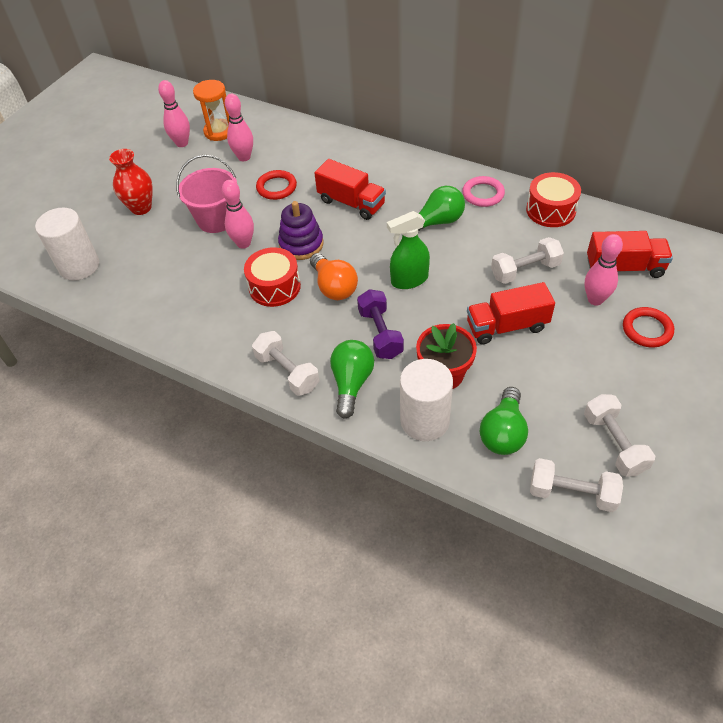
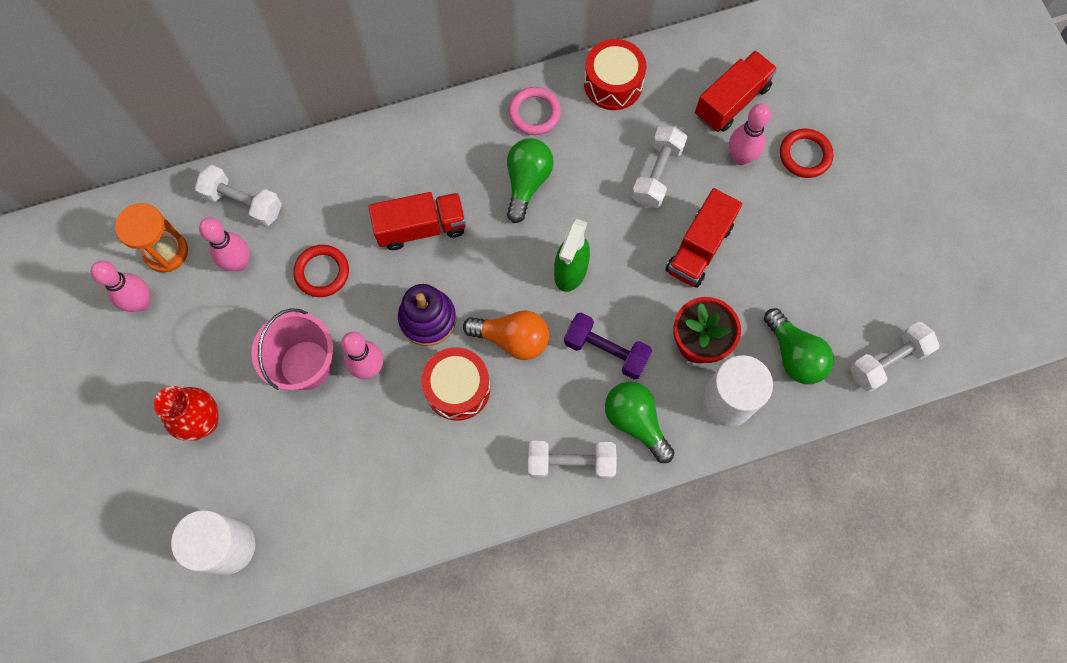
camera: 50 degrees left, 20 degrees up
(614, 443) = (876, 289): white dumbbell -> white dumbbell (243, 203)

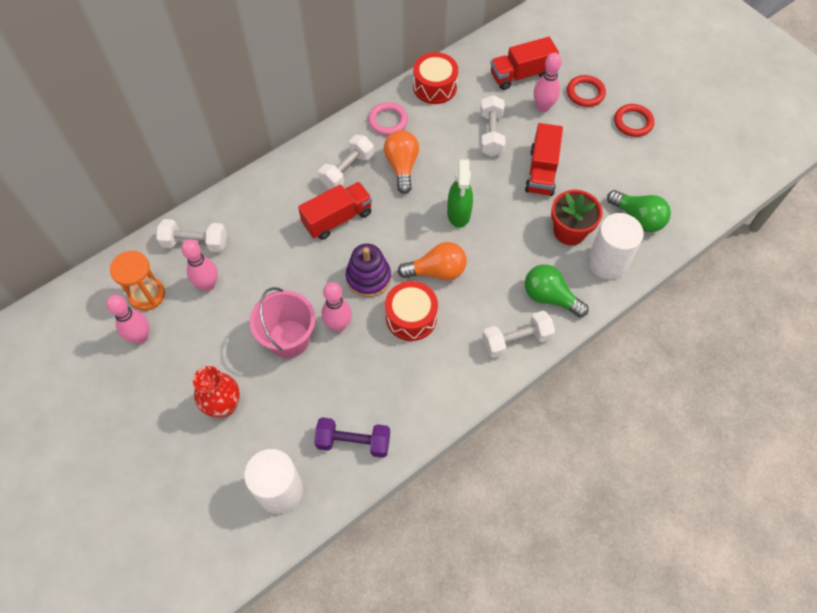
camera: 20 degrees left, 10 degrees down
(322, 272) = (275, 271): red ring -> red ring (633, 122)
(527, 183) = (402, 166): green light bulb -> orange light bulb
(606, 351) = (507, 257): purple dumbbell -> purple dumbbell (353, 442)
(732, 101) = (521, 75): red truck -> red truck turned 135 degrees counterclockwise
(887, 361) = (701, 202): white dumbbell -> white dumbbell (347, 170)

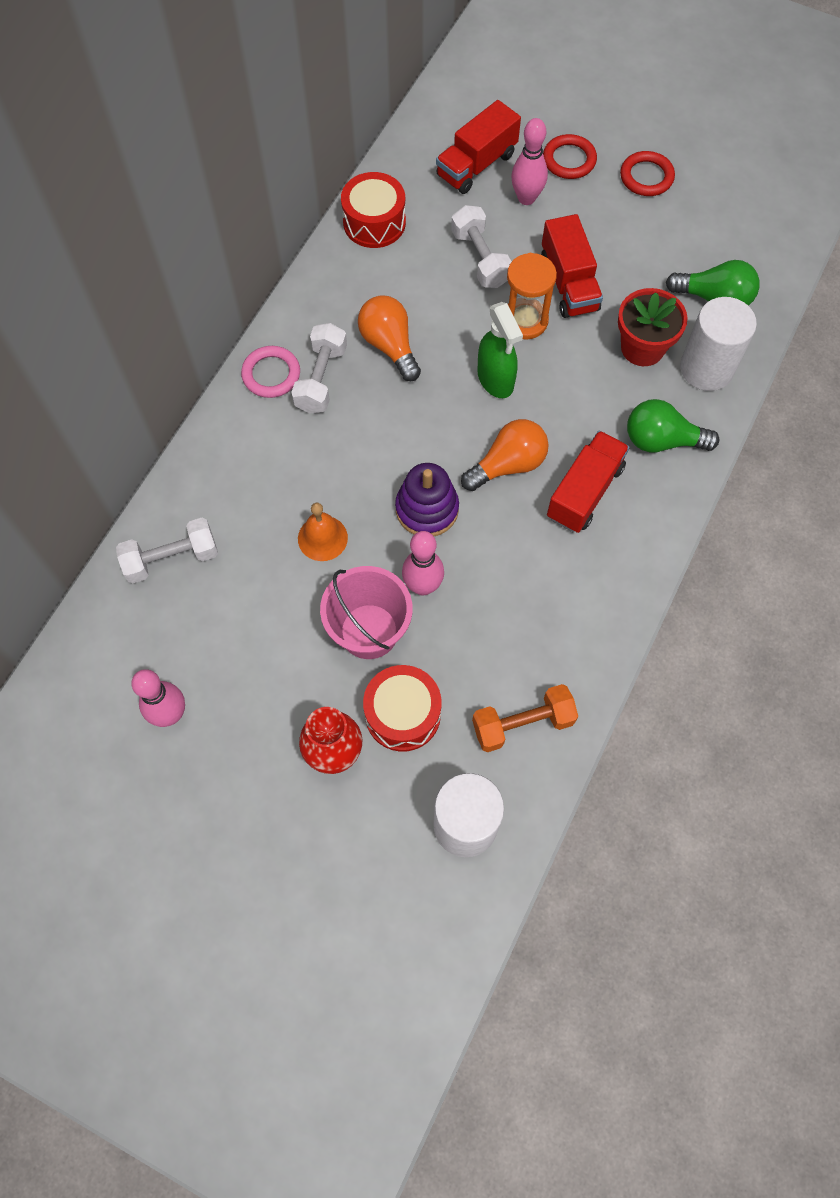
camera: 25 degrees left, 5 degrees up
(147, 295) = (146, 655): orange hourglass -> orange hourglass (525, 320)
(208, 284) = (221, 607): pink bowling pin -> none
(293, 268) = (322, 538): none -> orange bell
(337, 218) = (344, 448): red truck -> red truck (585, 492)
(353, 442) = (522, 724): purple dumbbell -> orange dumbbell
(388, 121) = (338, 291): pink ring -> pink ring (271, 374)
(411, 317) = (508, 537): red drum -> red drum (403, 714)
(516, 340) = (650, 511): white dumbbell -> none

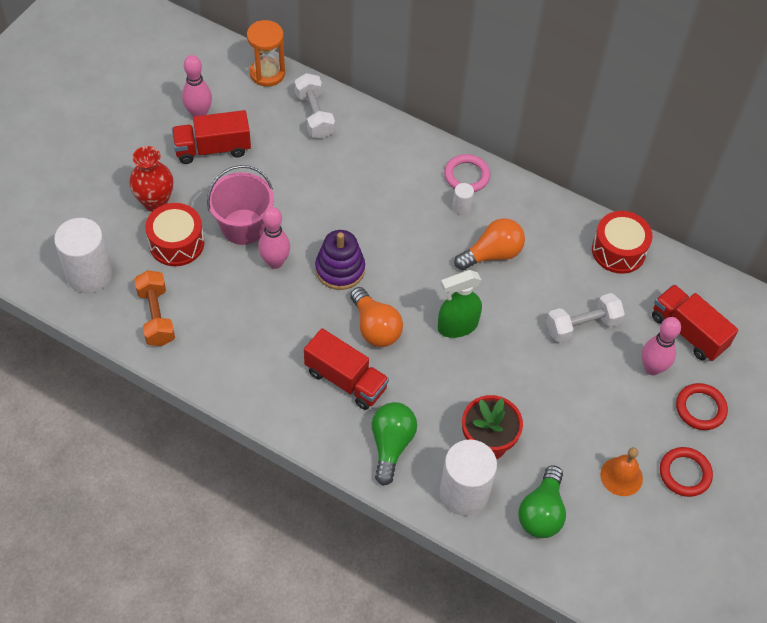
camera: 90 degrees right, 10 degrees down
(321, 379) = (461, 207): white dumbbell -> white cylinder
(322, 538) = (322, 202): orange bell -> orange bell (621, 476)
(525, 320) = (517, 353): orange hourglass -> orange hourglass (267, 73)
(569, 284) = (556, 392): red truck -> red truck (212, 149)

